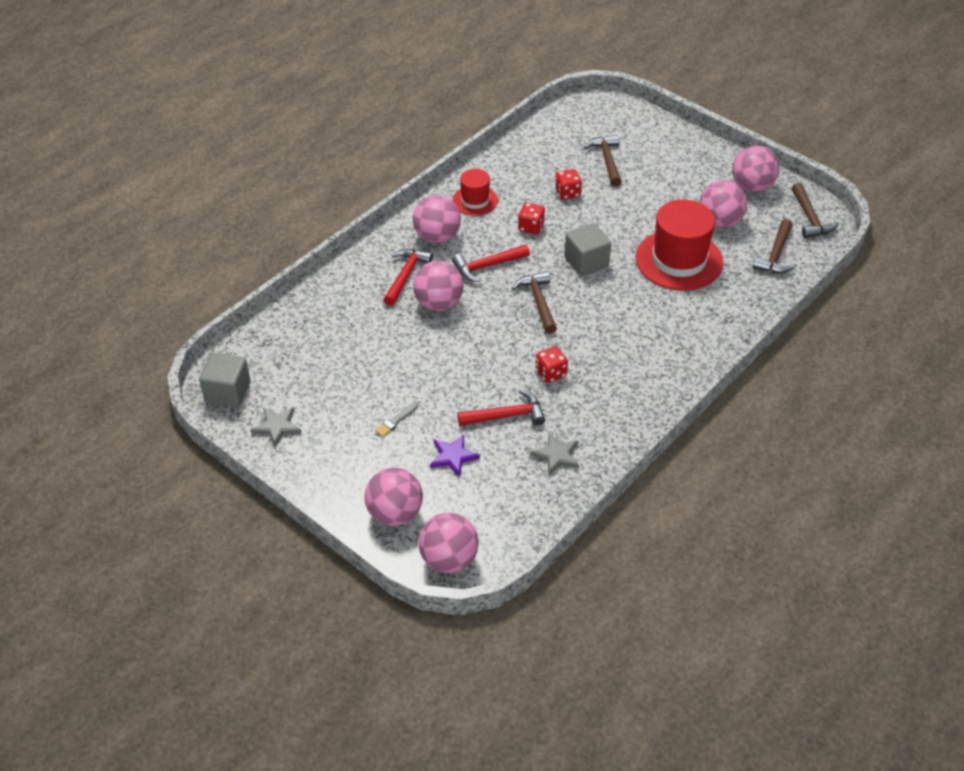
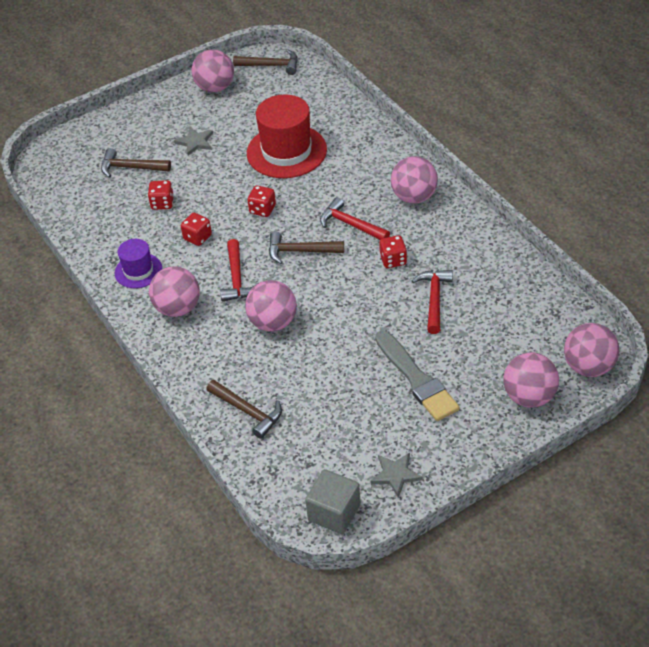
camera: 70 degrees left, 0 degrees up
(395, 421) = (416, 379): grey brush -> grey brush, size x2.40
(405, 276) = (223, 341): red hammer -> red hammer (351, 225)
(453, 456) = (472, 344): purple star -> none
(475, 200) = (138, 271): red hat -> purple hat
(557, 455) = (490, 275): grey star -> grey star (195, 142)
(586, 262) = (262, 209): grey cube -> red dice
(720, 222) = (250, 116): pink ball -> pink ball (414, 197)
(776, 255) = (305, 94): brown hammer -> brown hammer (248, 411)

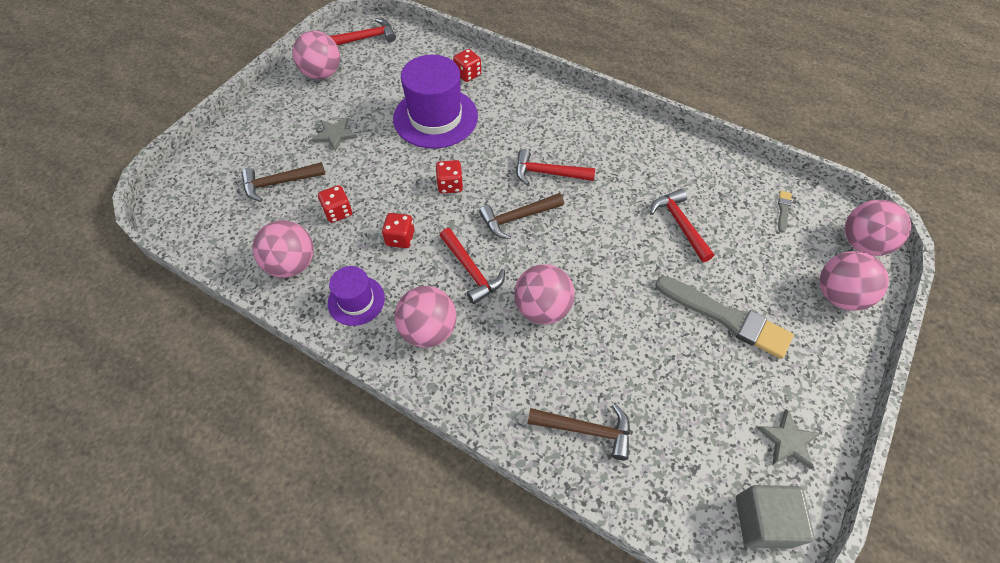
camera: 30 degrees left, 10 degrees up
(271, 65) = (366, 38): brown hammer -> red hammer
(286, 151) = (435, 117): red hat -> purple hat
(393, 260) = (613, 197): red dice -> red dice (467, 74)
(414, 197) = (587, 127): pink ball -> pink ball (292, 264)
(538, 318) = (783, 210): none -> grey brush

